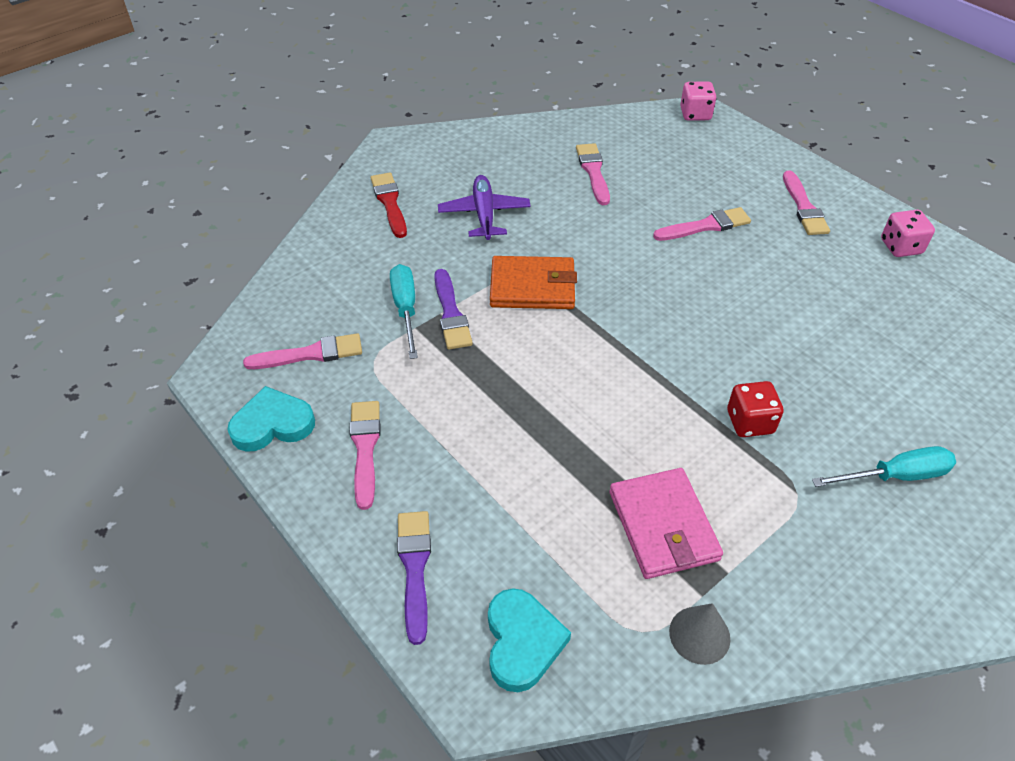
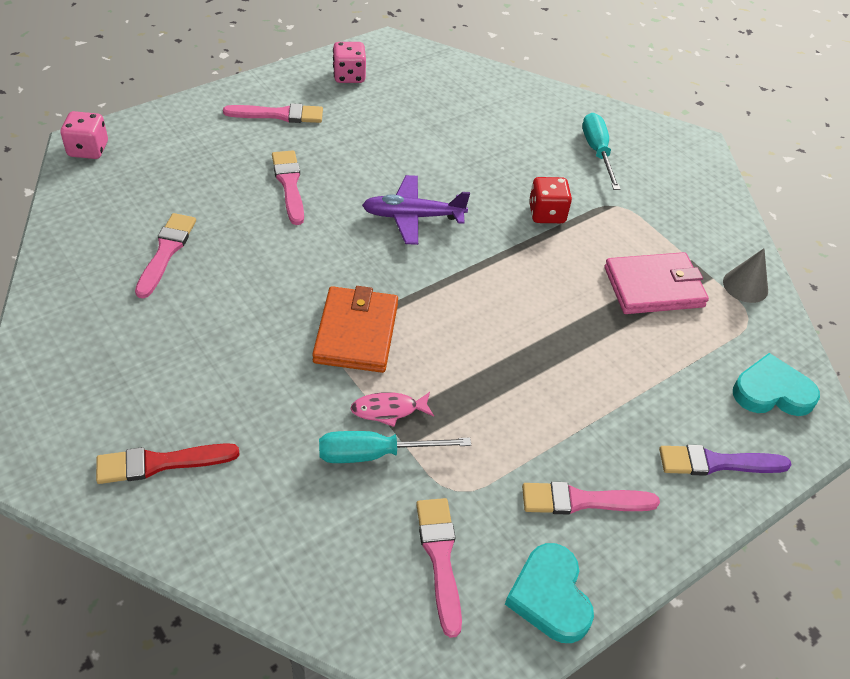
camera: 90 degrees left, 0 degrees up
(451, 313) = (388, 410): purple brush -> pink fish
(484, 214) = (216, 362): purple plane -> purple plane (412, 216)
(593, 172) = (166, 252): pink brush -> pink brush turned 105 degrees clockwise

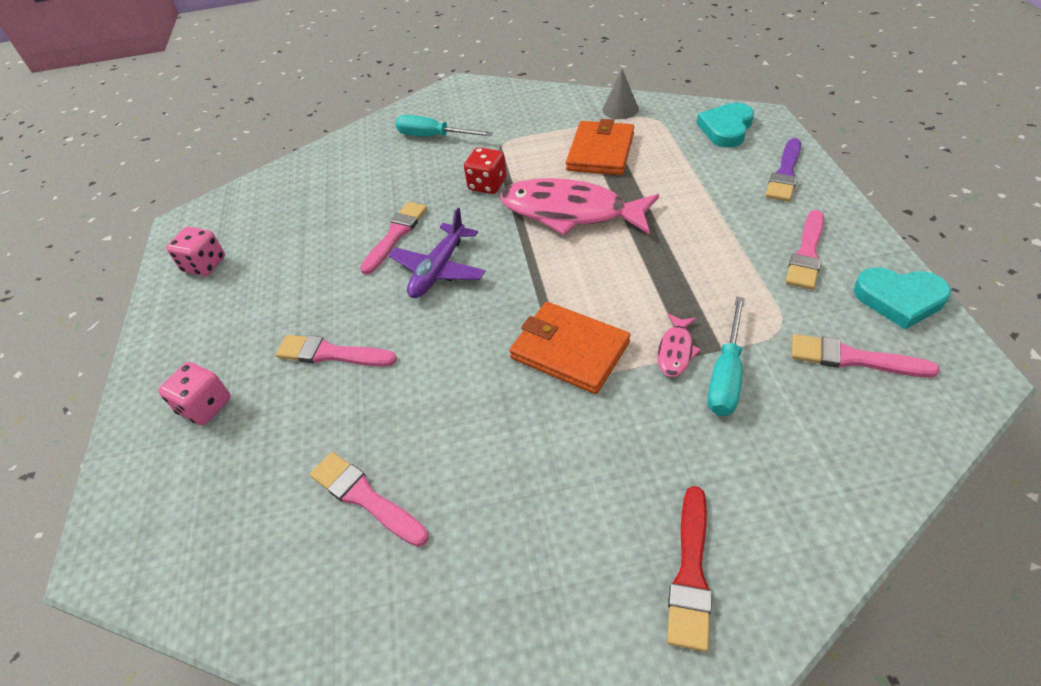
camera: 55 degrees left, 0 degrees up
(88, 149) = (119, 553): pink dice -> pink dice (205, 406)
(279, 115) = (216, 336): pink brush -> pink brush (395, 235)
(540, 287) = (570, 212): none -> pink fish
(654, 287) = (600, 152): pink wallet -> orange wallet

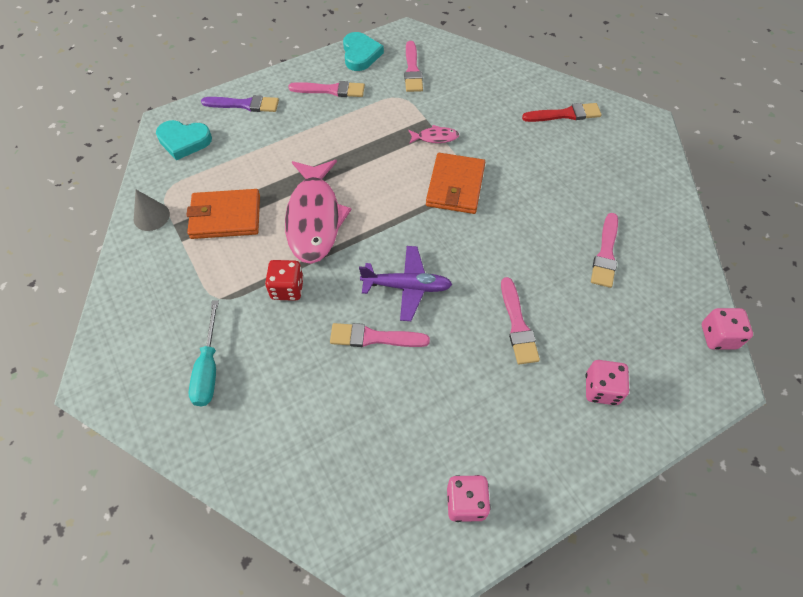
camera: 115 degrees left, 10 degrees up
(153, 588) = (718, 336): none -> pink dice
(726, 374) = (444, 115): turquoise screwdriver -> none

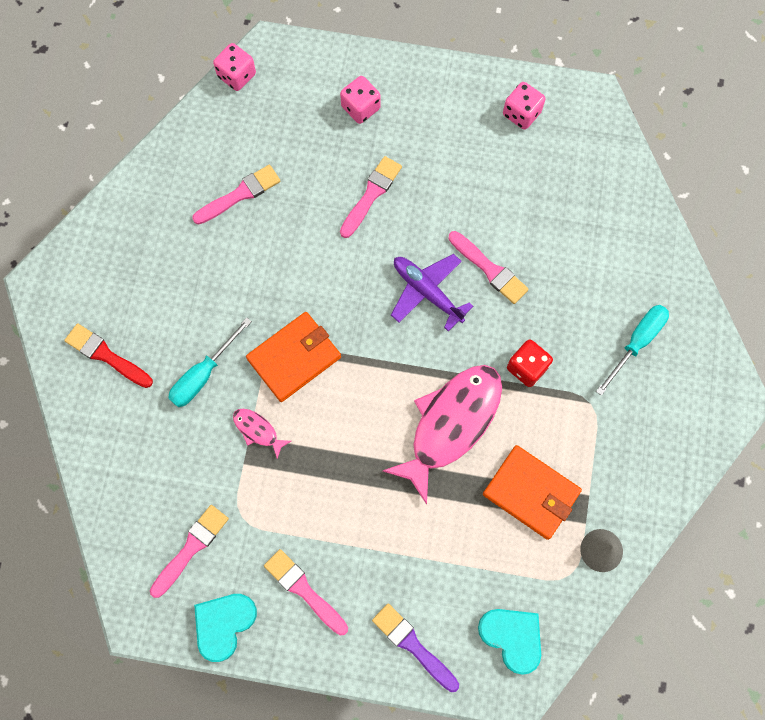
camera: 140 degrees left, 15 degrees up
(499, 142) = (203, 374): none -> turquoise screwdriver

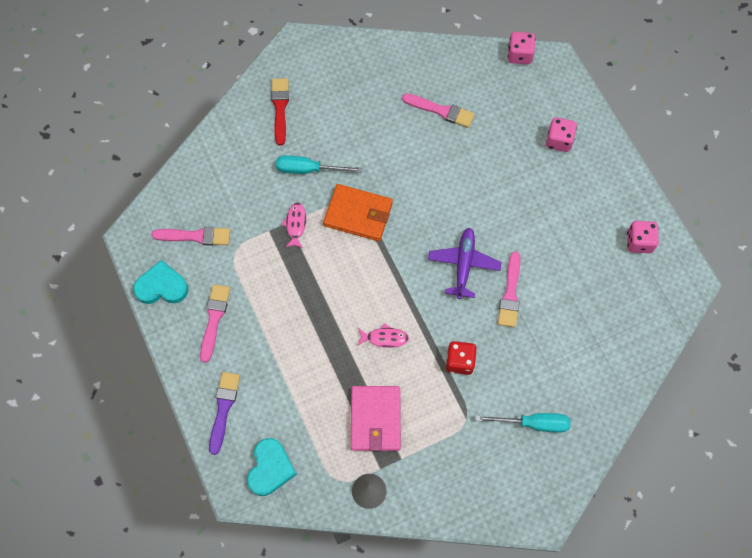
camera: 55 degrees right, 5 degrees down
(371, 194) = (503, 187): pink brush -> none
(451, 424) = (384, 338): pink fish -> pink fish, size x0.42
(531, 493) = (375, 419): orange wallet -> pink wallet

